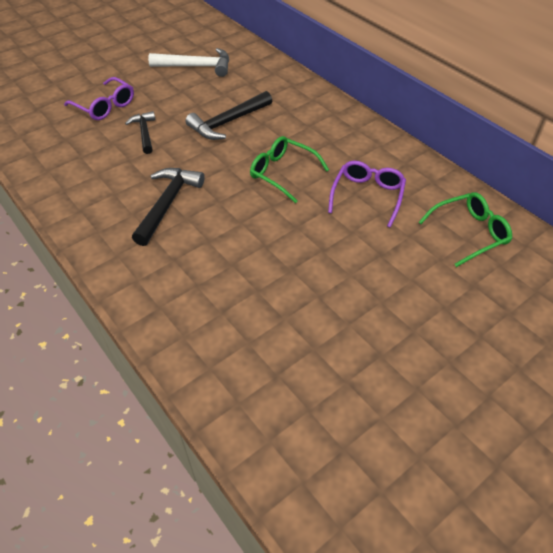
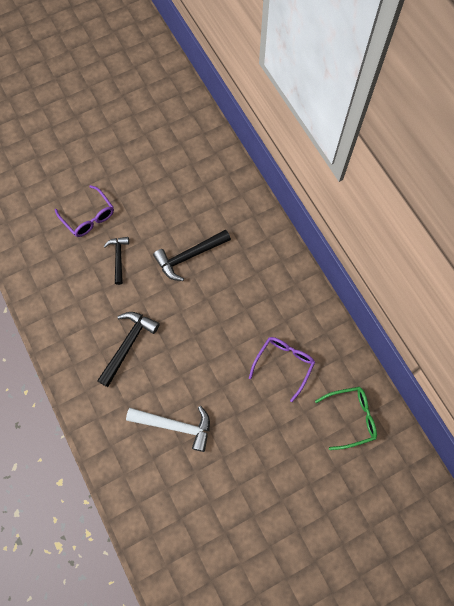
camera: 10 degrees right, 20 degrees up
(196, 66) = (173, 174): white hammer -> white hammer (175, 425)
(282, 173) = (223, 326): green glasses -> none

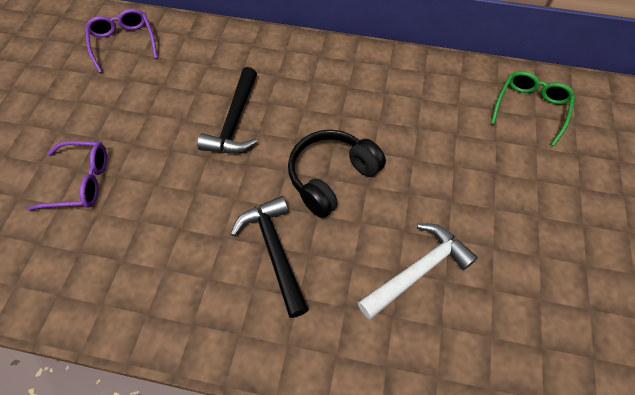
camera: 50 degrees left, 10 degrees down
(118, 258) = (162, 186): black hammer -> none
(196, 338) = (331, 177): none -> black headphones
(284, 364) = (430, 123): purple glasses -> purple glasses (123, 43)

